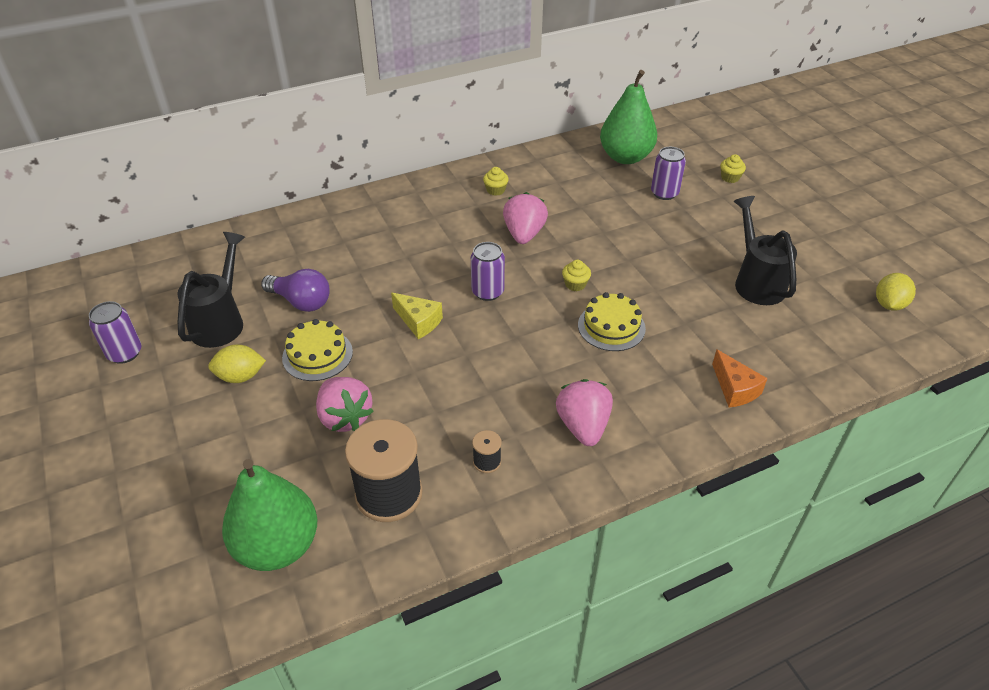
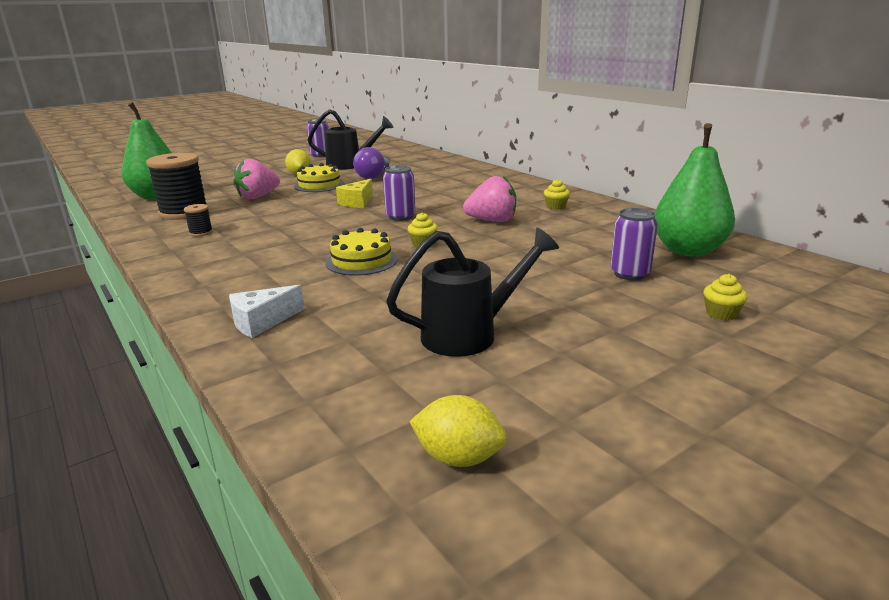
camera: 80 degrees right, 20 degrees down
(583, 426) = (227, 258): pink strawberry -> none
(735, 389) = (262, 322): orange cheese -> white cheese

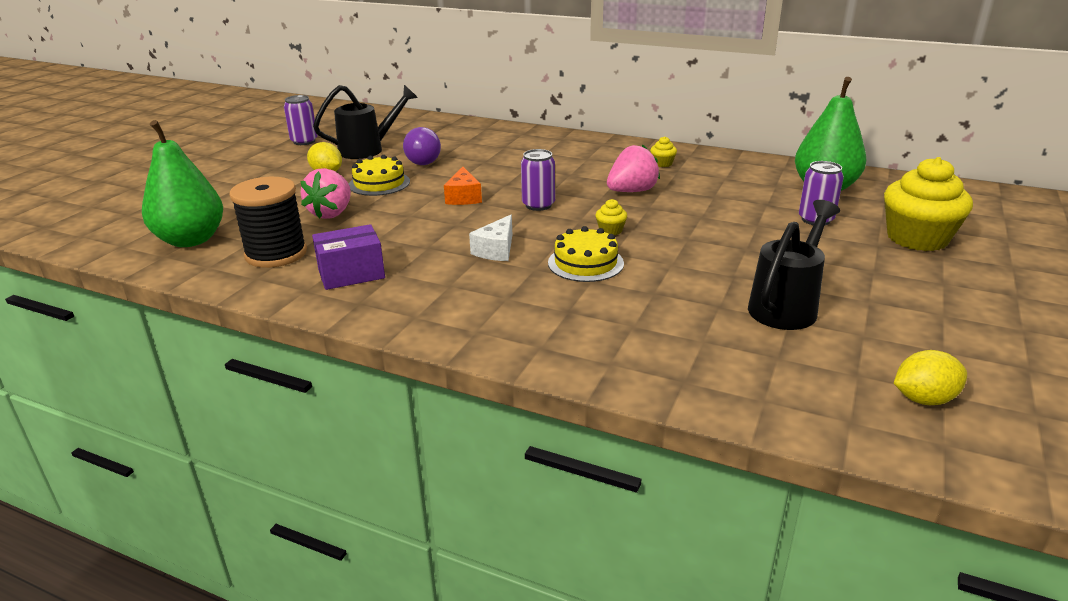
camera: 30 degrees left, 5 degrees up
(201, 232) = (351, 274): black spool -> purple box
(262, 322) = (605, 349): white cheese -> white cheese (496, 250)
(357, 202) = (463, 197): yellow cheese -> orange cheese
(721, 313) = (917, 238): yellow cupcake -> yellow cupcake, size x2.41

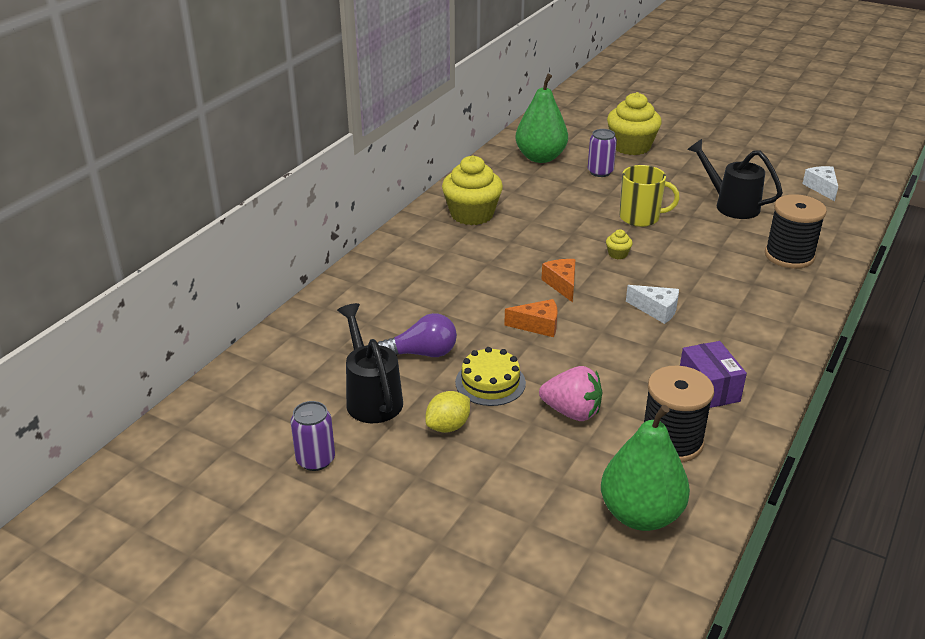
camera: 85 degrees left, 5 degrees up
(538, 205) = (562, 284): purple can -> orange cheese
(585, 263) = (677, 270): yellow cake -> none
(632, 191) = (536, 236): pink strawberry -> none
(654, 344) = (789, 256): none -> black spool
(662, 163) = (472, 214): yellow cupcake -> yellow cupcake, size x2.41
(707, 243) = (640, 217): none -> yellow mug
(923, 399) = (821, 188): yellow lemon -> white cheese

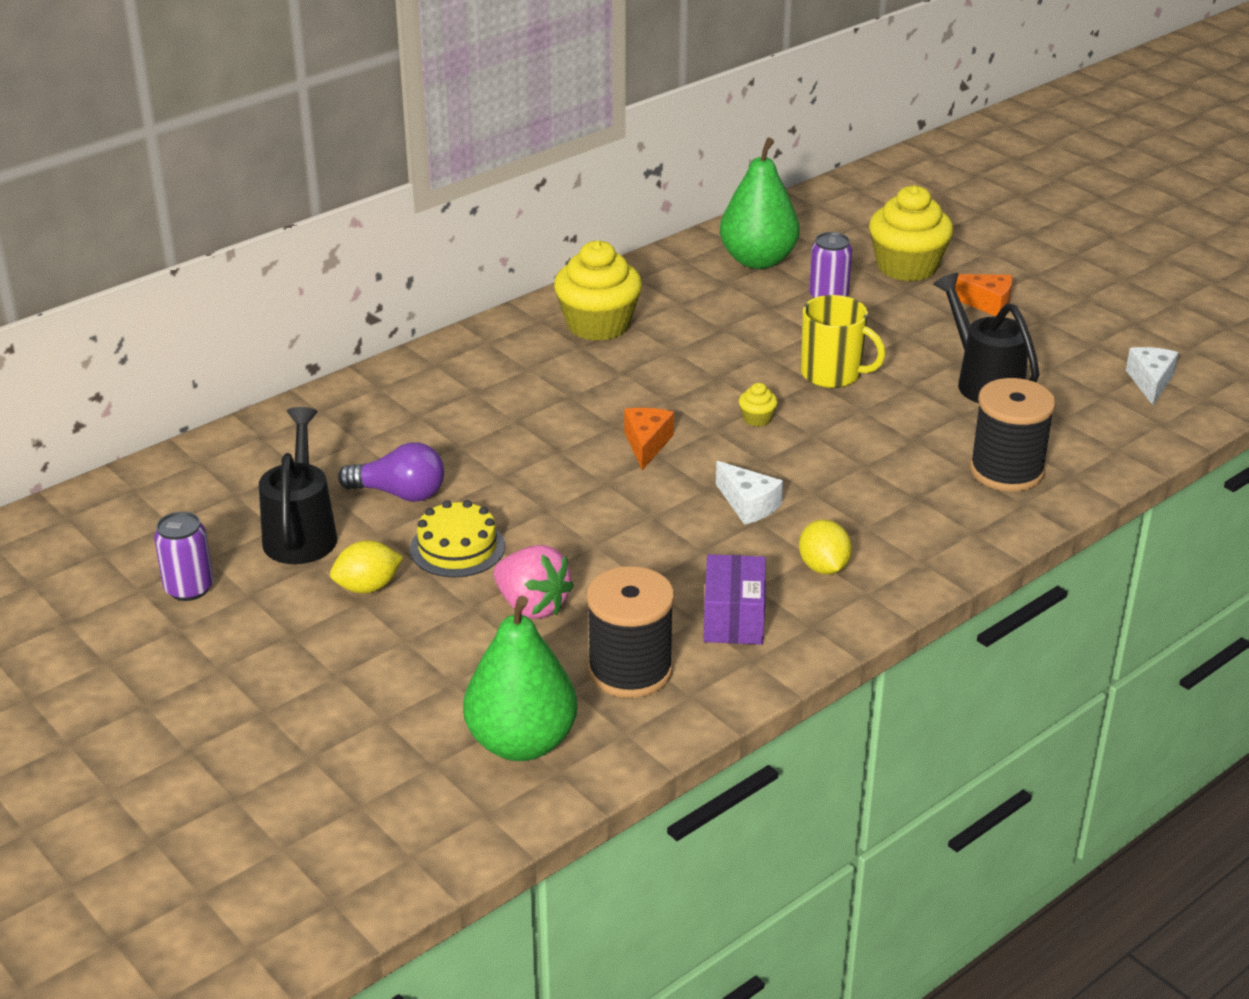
camera: 20 degrees right, 0 degrees up
(538, 326) = (572, 491): orange cheese -> orange cheese (986, 303)
(735, 340) = (823, 567): none -> yellow lemon

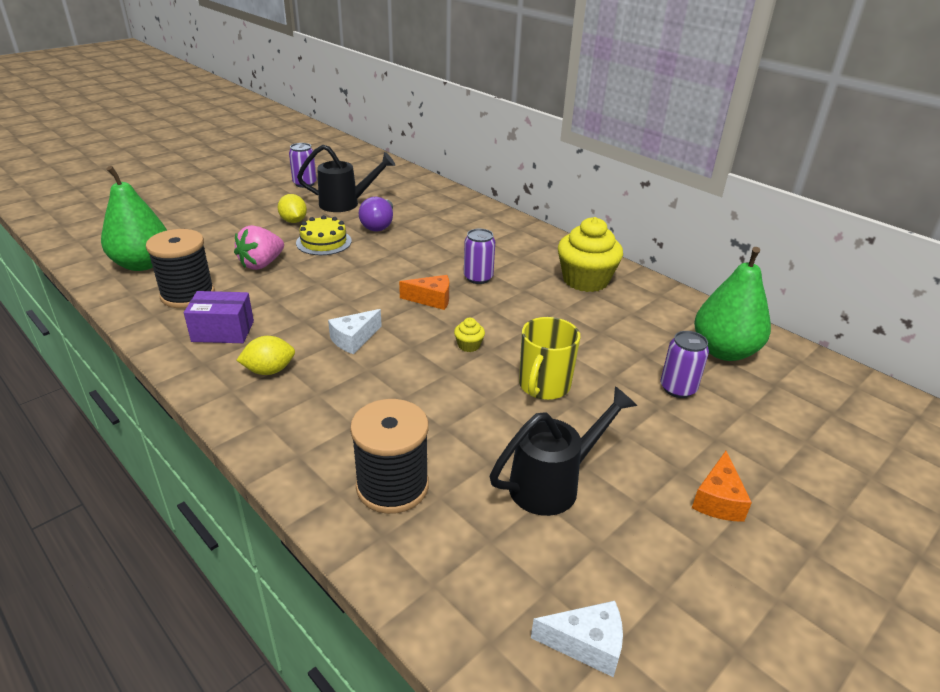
camera: 85 degrees right, 0 degrees up
(587, 405) = (478, 278): none -> purple can
(907, 267) = (766, 443): yellow cupcake -> none

